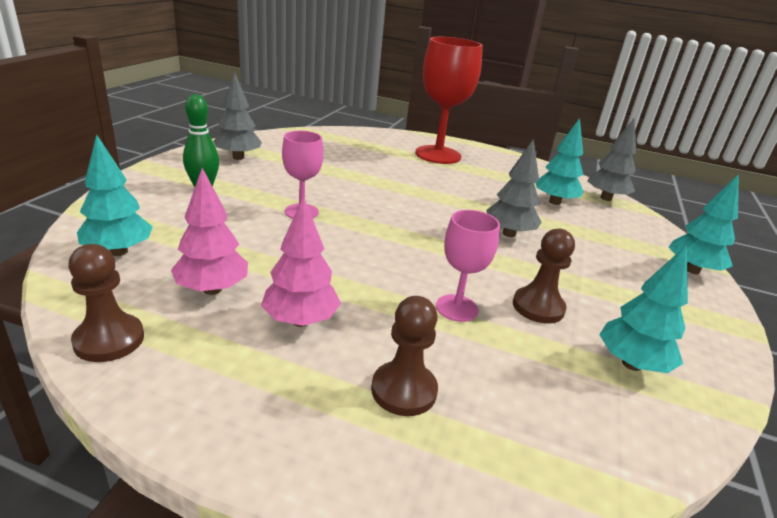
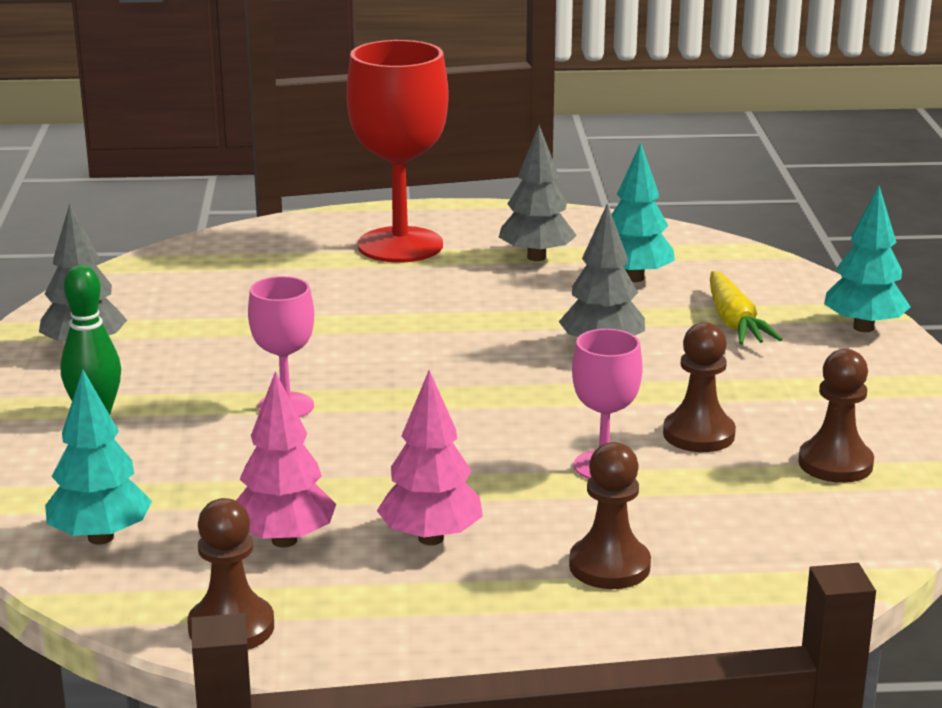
camera: 20 degrees left, 5 degrees down
(603, 242) = (734, 322): none -> yellow carrot
(606, 198) = (704, 249): grey tree -> grey tree (536, 257)
(631, 364) = (835, 464): turquoise tree -> brown pawn

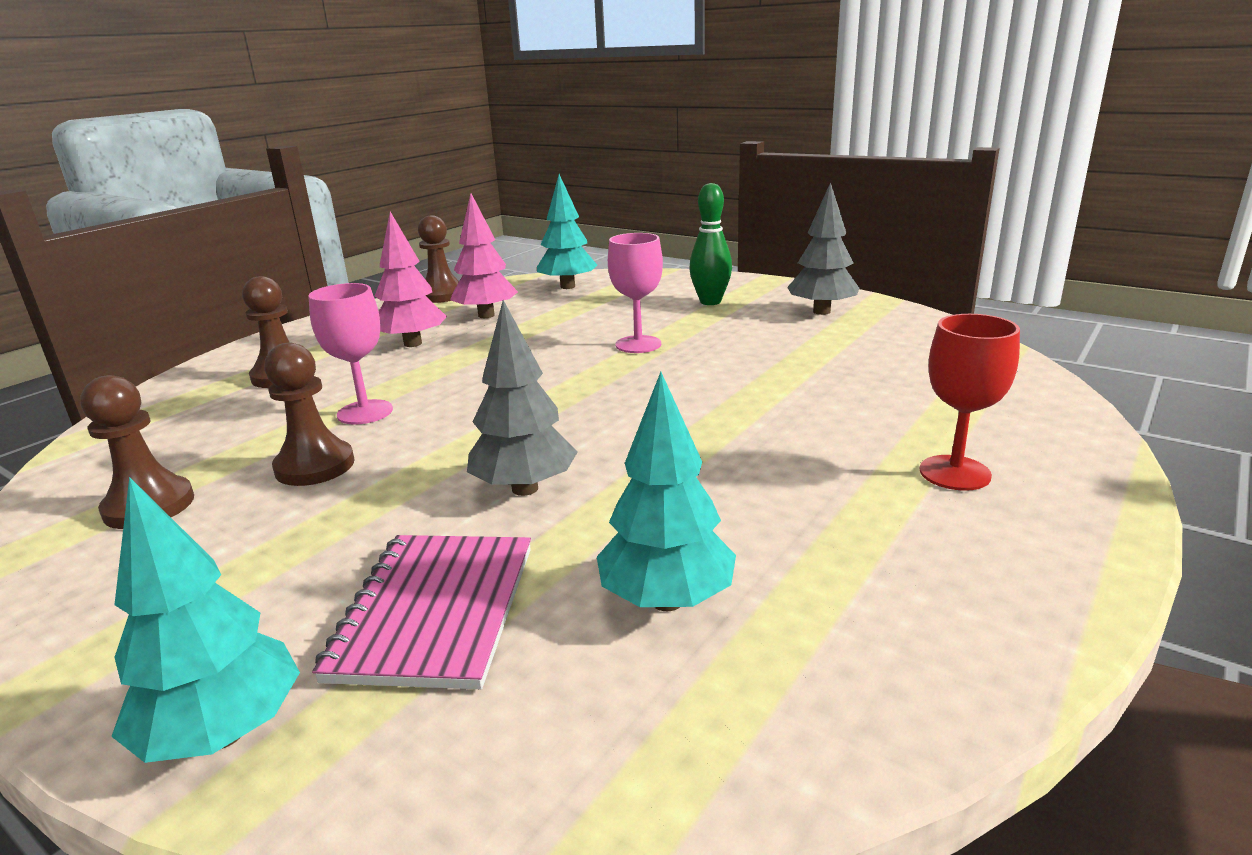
camera: 130 degrees right, 0 degrees up
(400, 245) = (954, 473): red goblet -> red goblet, size x0.54
(536, 257) = (825, 551): grey tree -> none
(734, 322) = (435, 611): yellow carrot -> pink notebook

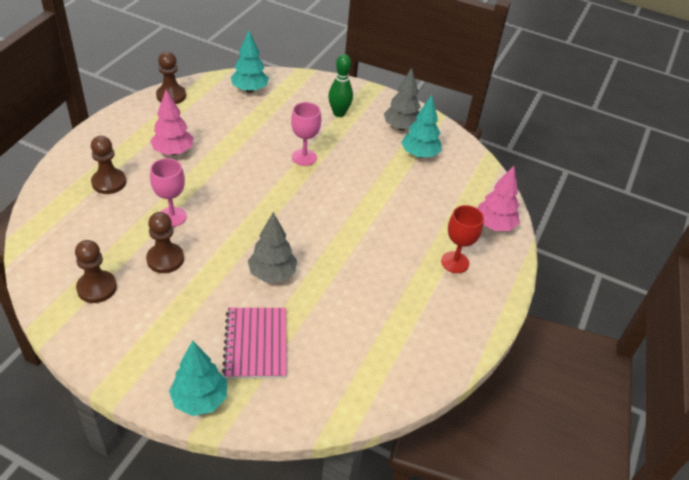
camera: 15 degrees left, 20 degrees up
(486, 315) = (208, 122): pink tree -> pink tree (494, 225)
(667, 600) = (343, 335): turquoise tree -> turquoise tree (419, 154)

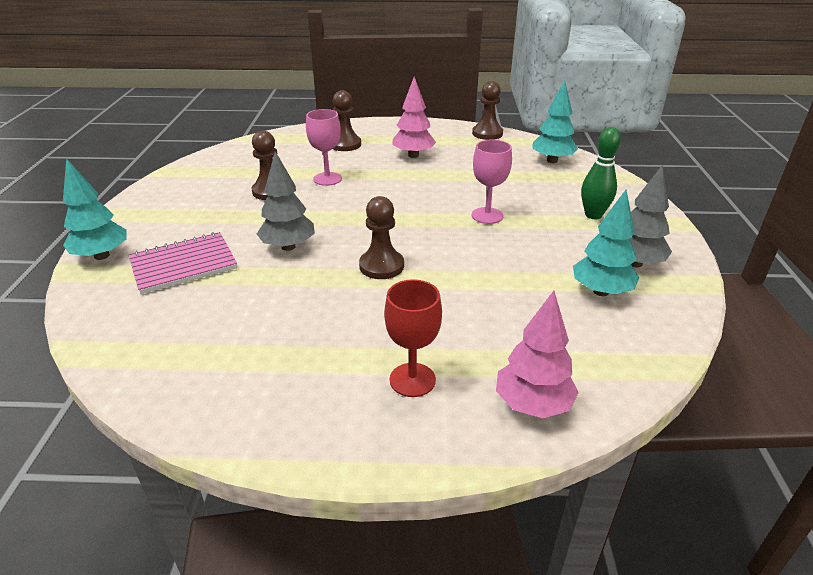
camera: 70 degrees right, 10 degrees down
(97, 288) = (218, 175): brown pawn -> brown pawn (381, 266)

